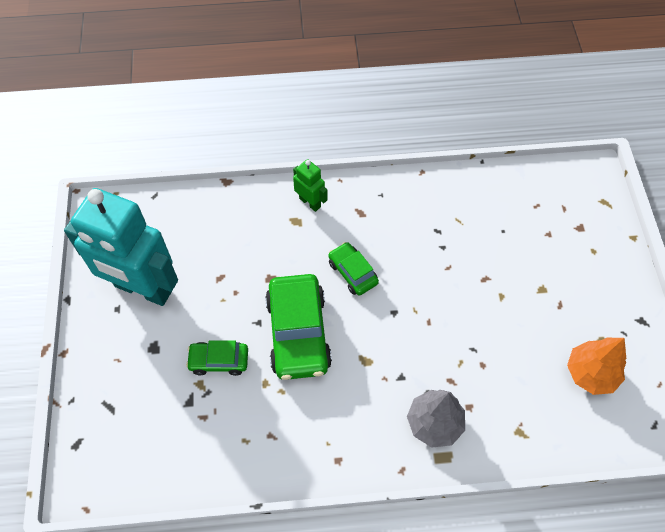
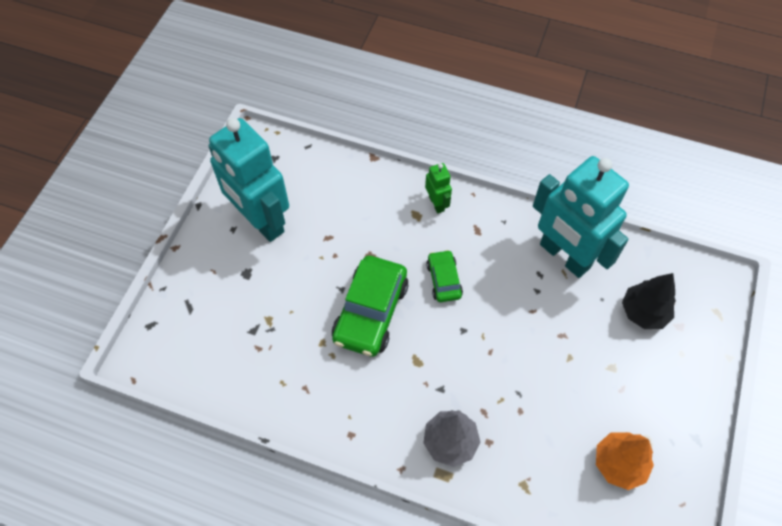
camera: 25 degrees right, 0 degrees up
(219, 361) = (293, 307): green car -> none
(451, 205) = (564, 256): none -> turquoise robot
(544, 228) = (643, 312): none -> black tree

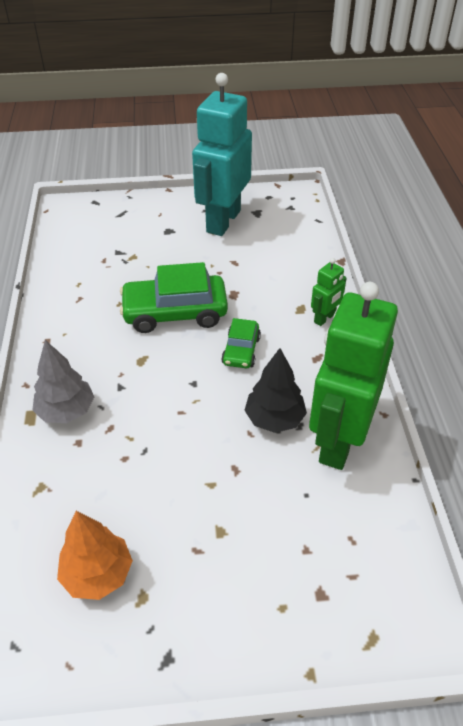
camera: 65 degrees right, 15 degrees down
(443, 280) = (241, 351): green car -> green car turned 135 degrees clockwise
(564, 256) = (338, 440): turquoise robot -> green robot
(643, 312) = (315, 545): black tree -> black tree (274, 419)

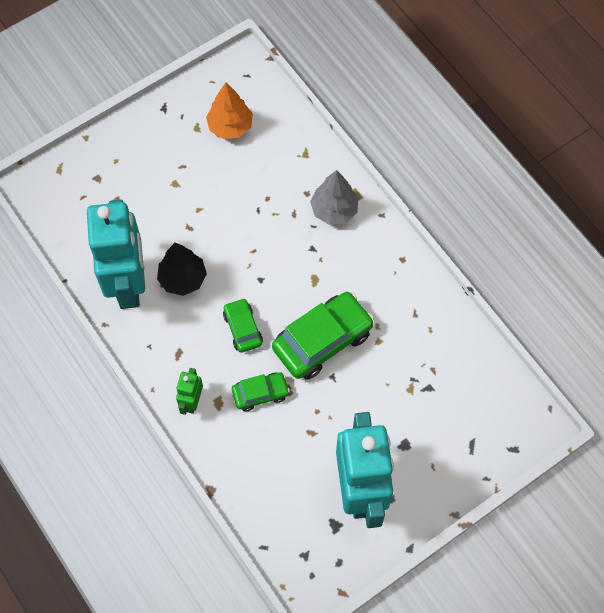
camera: 150 degrees right, 20 degrees up
(258, 300) = (260, 393): none -> green car
(338, 440) = (129, 284): green robot -> turquoise robot

